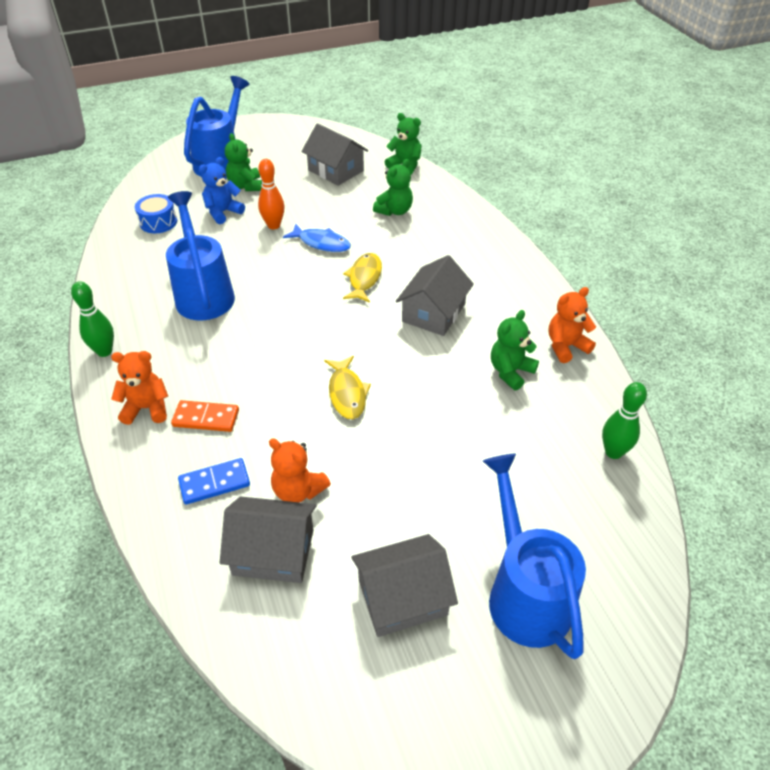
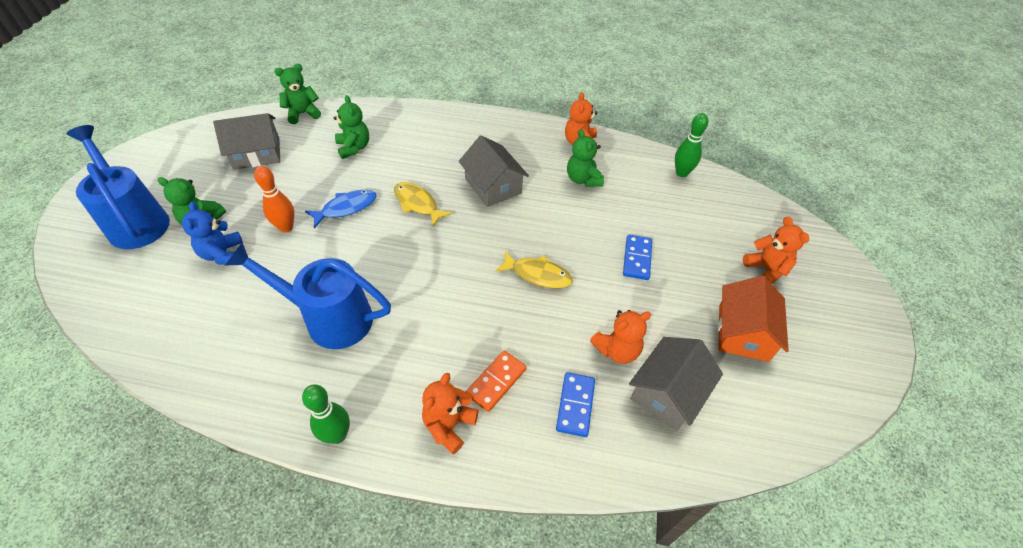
camera: 60 degrees left, 5 degrees up
(158, 222) = (176, 311): blue drum -> none
(402, 597) = (743, 332): grey house -> orange house
(433, 461) = (637, 258): none -> blue domino
(525, 593) = (766, 269): blue watering can -> orange teddy bear

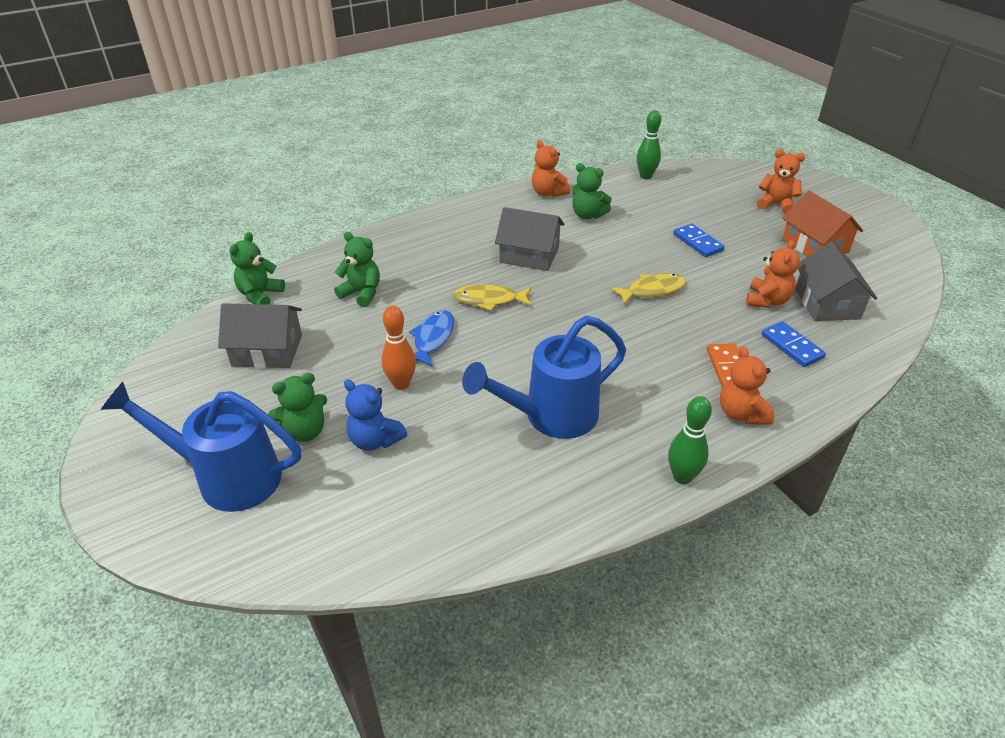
camera: 40 degrees left, 10 degrees down
(257, 154) = (267, 350): grey house -> grey house turned 60 degrees clockwise

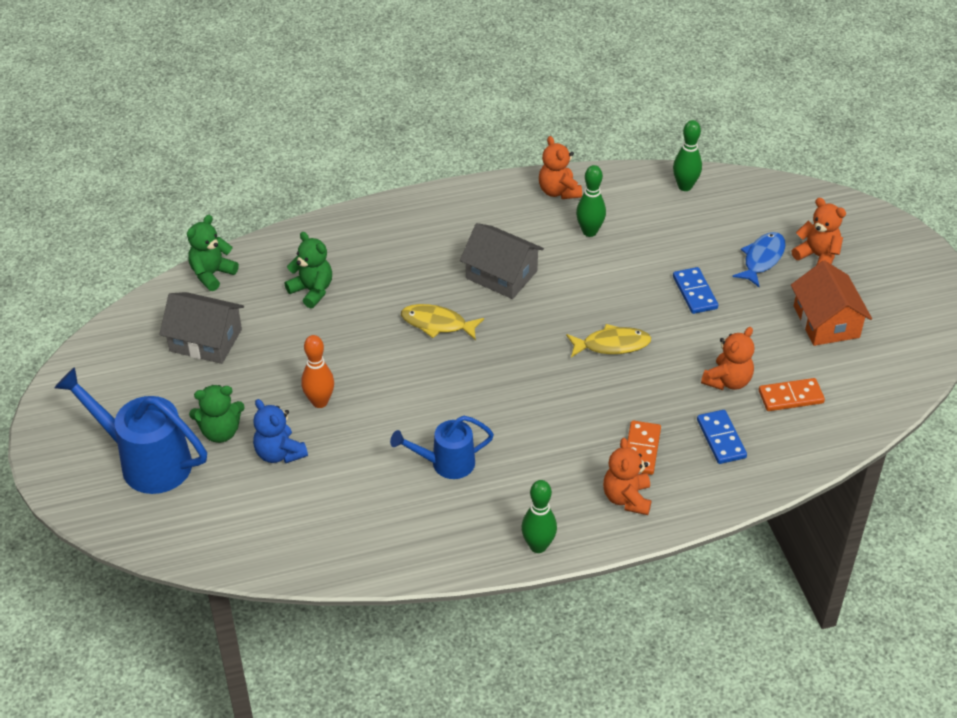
camera: 15 degrees right, 5 degrees up
(432, 338) = (365, 358): blue fish -> blue fish (762, 259)
(551, 416) = (446, 463): blue watering can -> blue watering can, size x0.61
(587, 215) = (589, 232): green teddy bear -> green bowling pin
(826, 303) = (790, 397): grey house -> orange domino

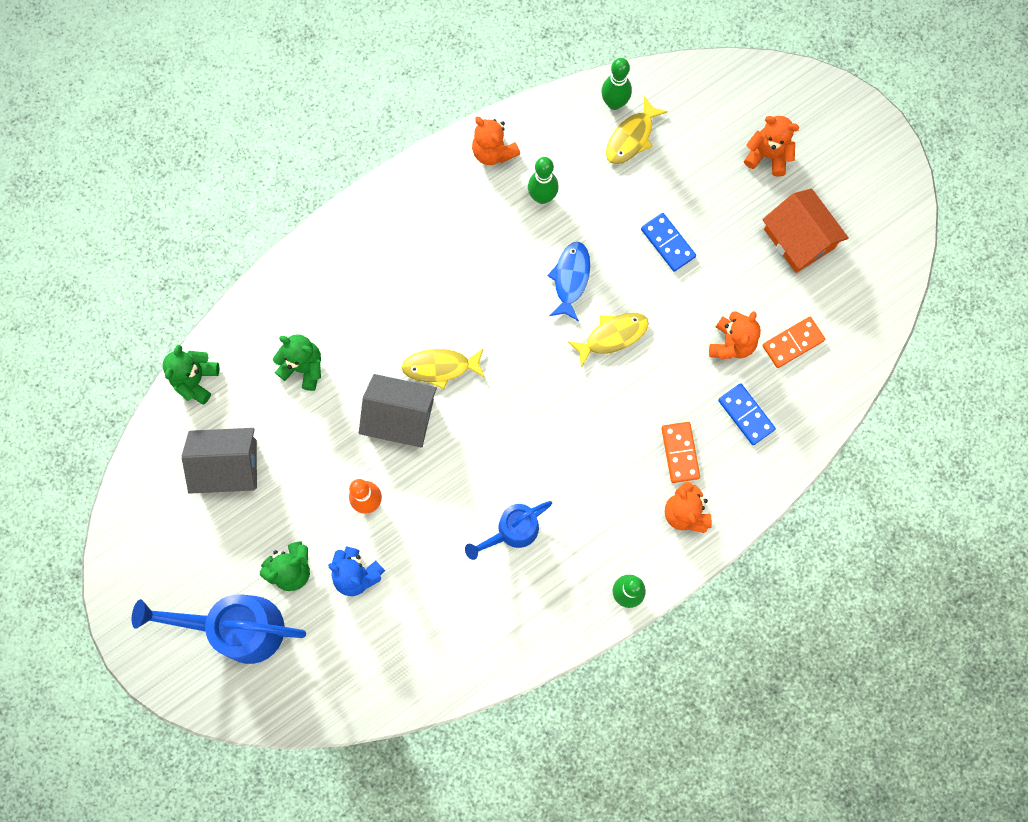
camera: 20 degrees left, 30 degrees up
(501, 274) = (478, 283): grey house -> grey house (400, 416)
(691, 212) = (631, 137): none -> yellow fish
(762, 259) = (717, 177): blue fish -> blue fish (570, 279)

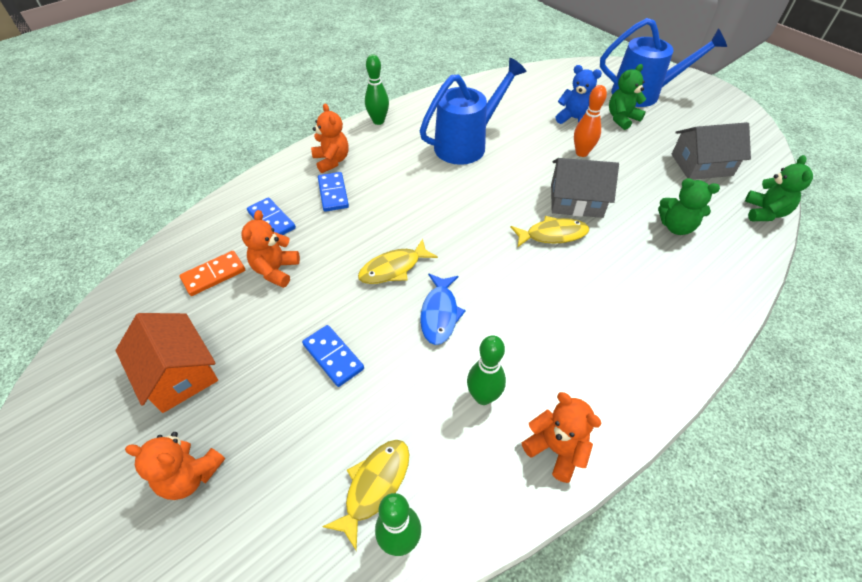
camera: 175 degrees right, 25 degrees down
(512, 531) = (466, 144): blue watering can -> blue watering can, size x1.63
(680, 452) = (333, 193): orange domino -> blue domino

